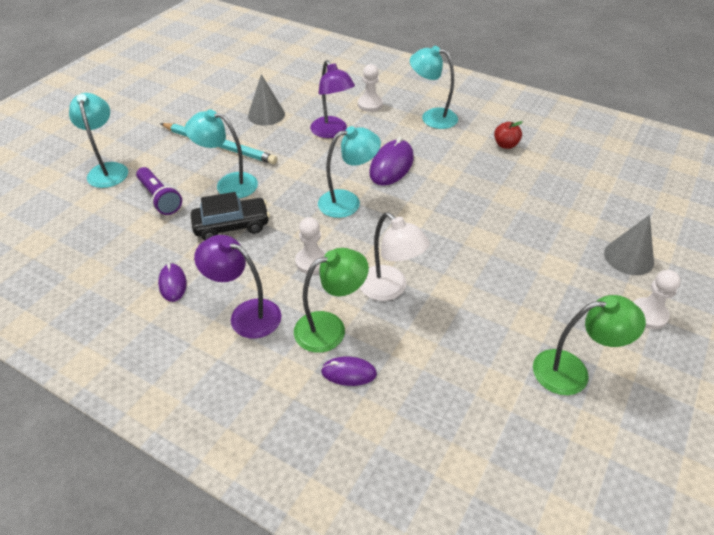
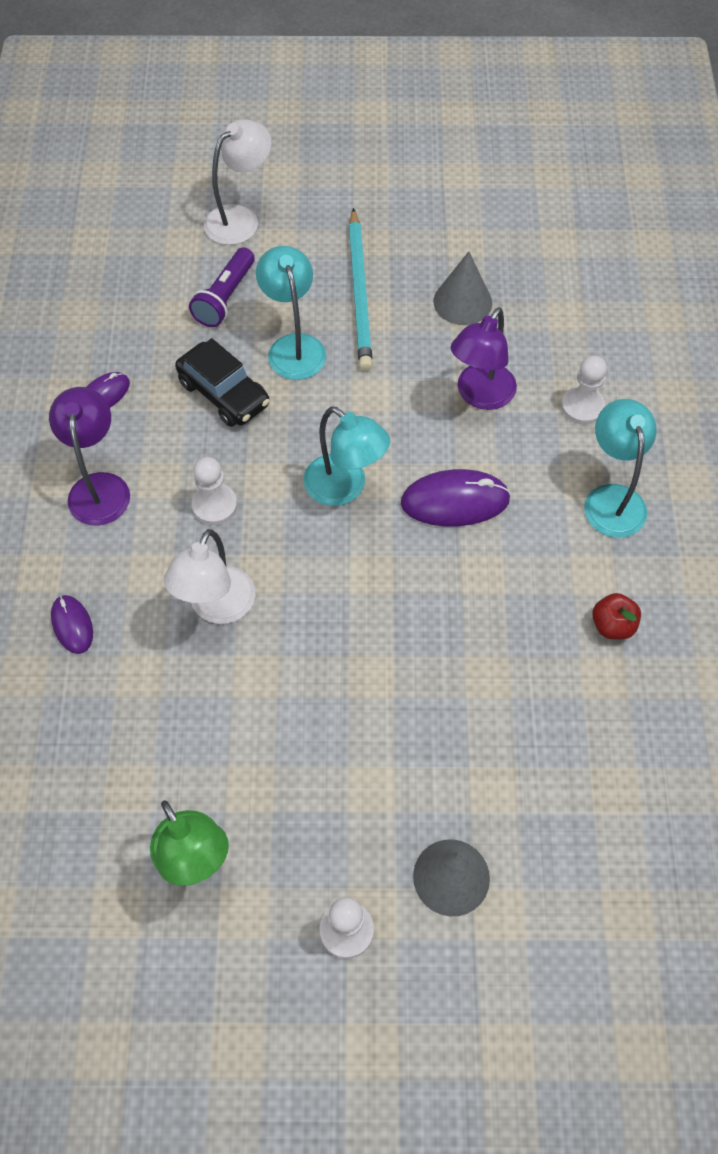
camera: 60 degrees right, 15 degrees up
(108, 170) = (240, 218): turquoise lamp -> white lamp
(330, 328) = (124, 576): green lamp -> none

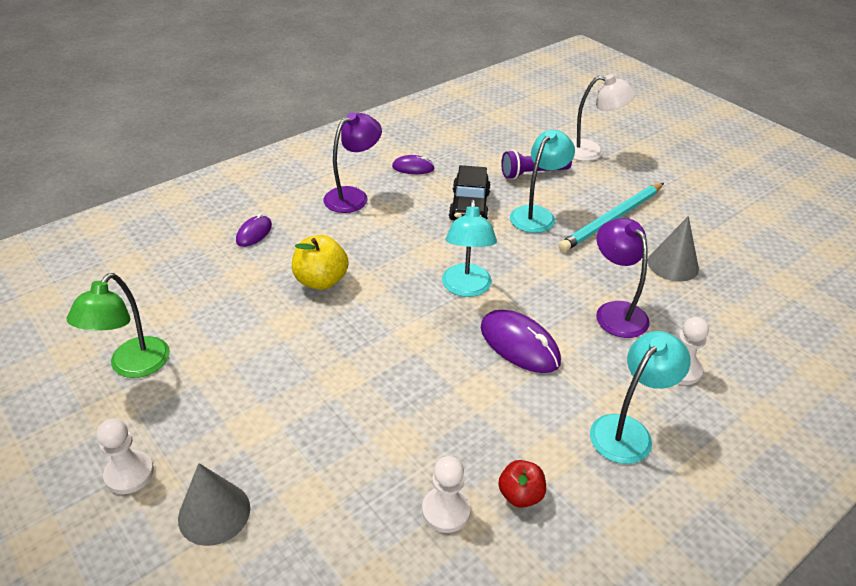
camera: 50 degrees right, 20 degrees down
(214, 505) = (390, 243): white pawn -> white pawn (446, 511)
(217, 608) = (321, 281): white lamp -> yellow apple
(480, 396) = (615, 312): purple lamp -> purple lamp turned 75 degrees clockwise

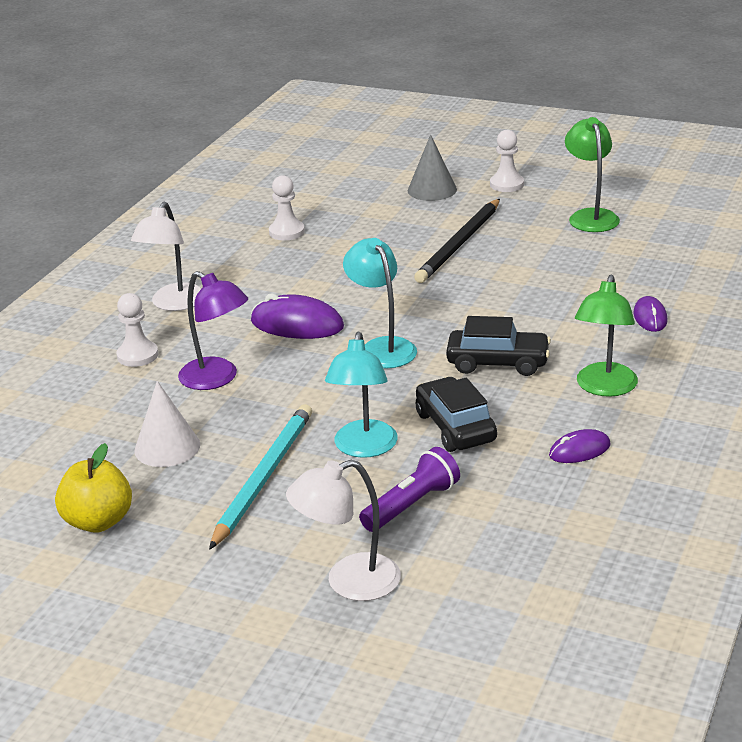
camera: 155 degrees right, 10 degrees down
(291, 386) = (459, 244): none -> black pencil
(321, 281) = (527, 306): yellow apple -> yellow apple (98, 521)
(353, 196) = (604, 388): purple lamp -> green lamp
(397, 240) = (498, 363): none -> black car
(520, 495) = (240, 252): red apple -> none
(628, 430) = (174, 304): turquoise lamp -> white lamp
(673, 265) = (167, 447): grey cone -> white cone

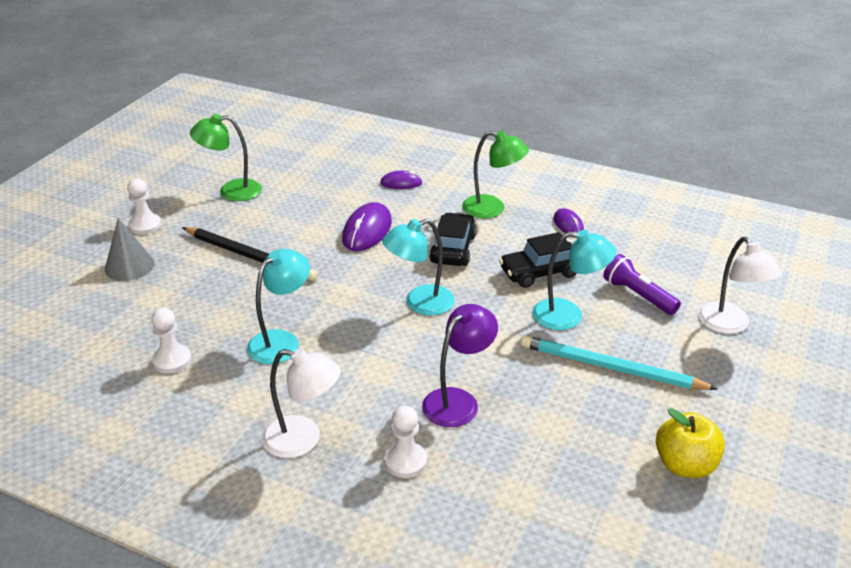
camera: 90 degrees left, 5 degrees up
(167, 447) = (570, 428): white cone -> none
(297, 324) = (369, 351): purple mouse -> purple mouse (367, 231)
(314, 278) = (281, 341): none -> turquoise lamp

